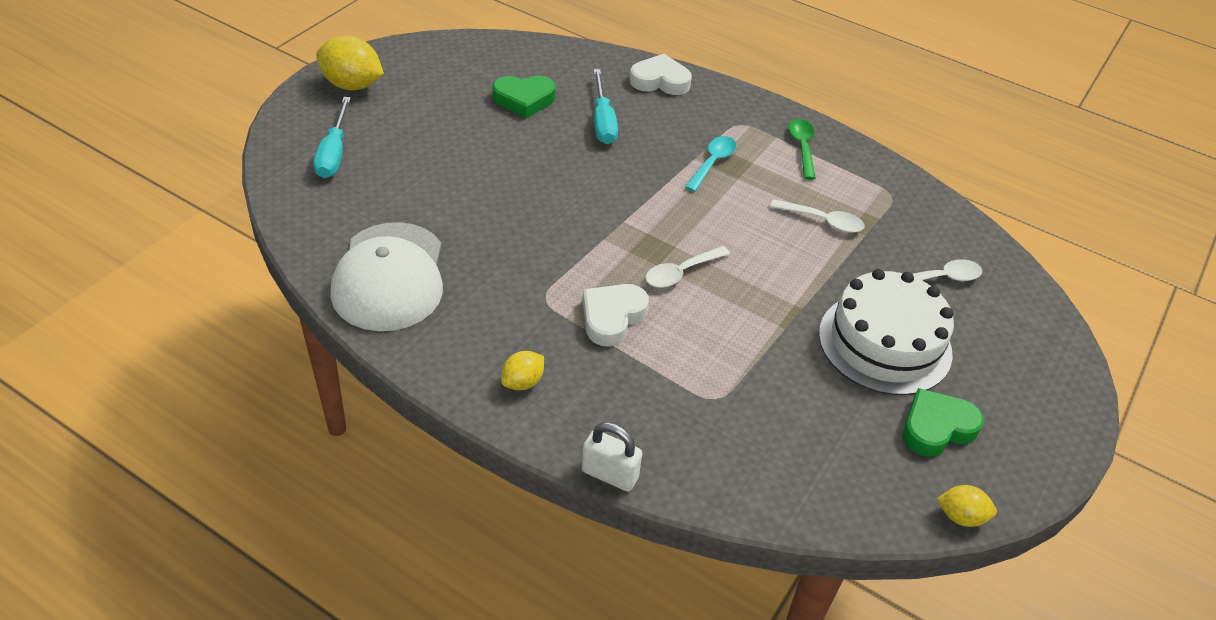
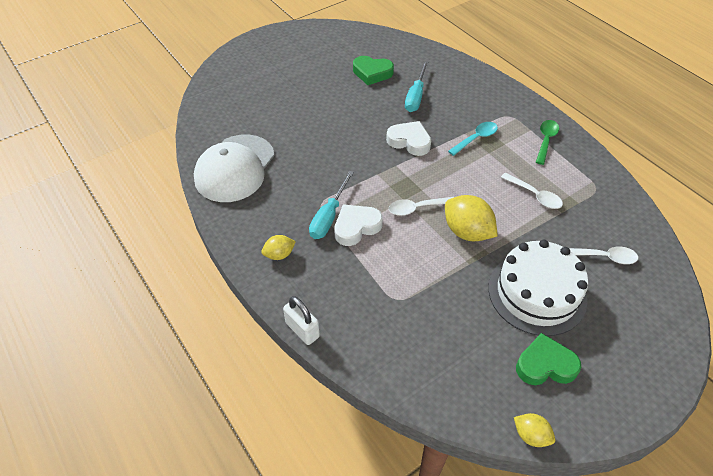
camera: 25 degrees right, 5 degrees up
(334, 153) = (242, 85): turquoise screwdriver -> turquoise screwdriver (329, 216)
(352, 85) = (273, 45): yellow lemon -> yellow lemon (467, 232)
(660, 81) = (468, 76): white heart -> white heart (409, 141)

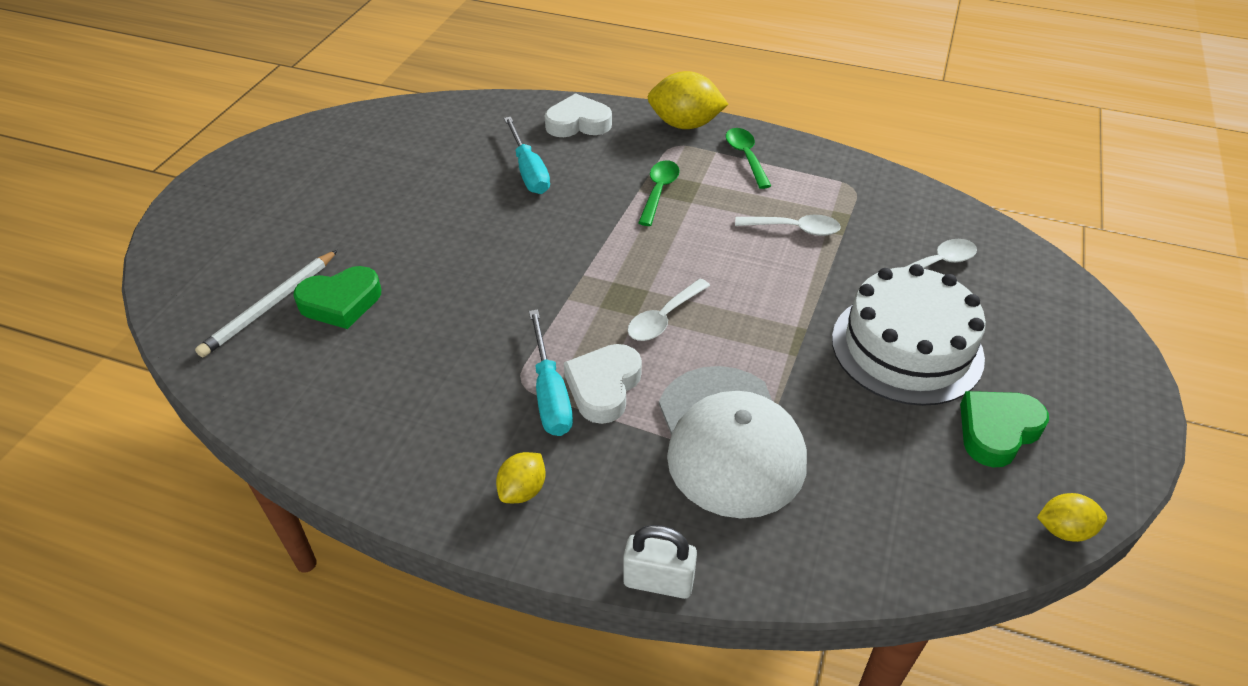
camera: 35 degrees left, 5 degrees down
(235, 168) = (331, 398): white cap -> white cap (729, 440)
(243, 112) = (270, 306): none -> white pencil
(372, 73) = (436, 165): green heart -> green heart (341, 302)
(409, 141) = (573, 234): white heart -> white heart (578, 123)
(467, 232) = (756, 316): yellow lemon -> yellow lemon (685, 124)
(476, 138) = (659, 191): turquoise spoon -> green spoon

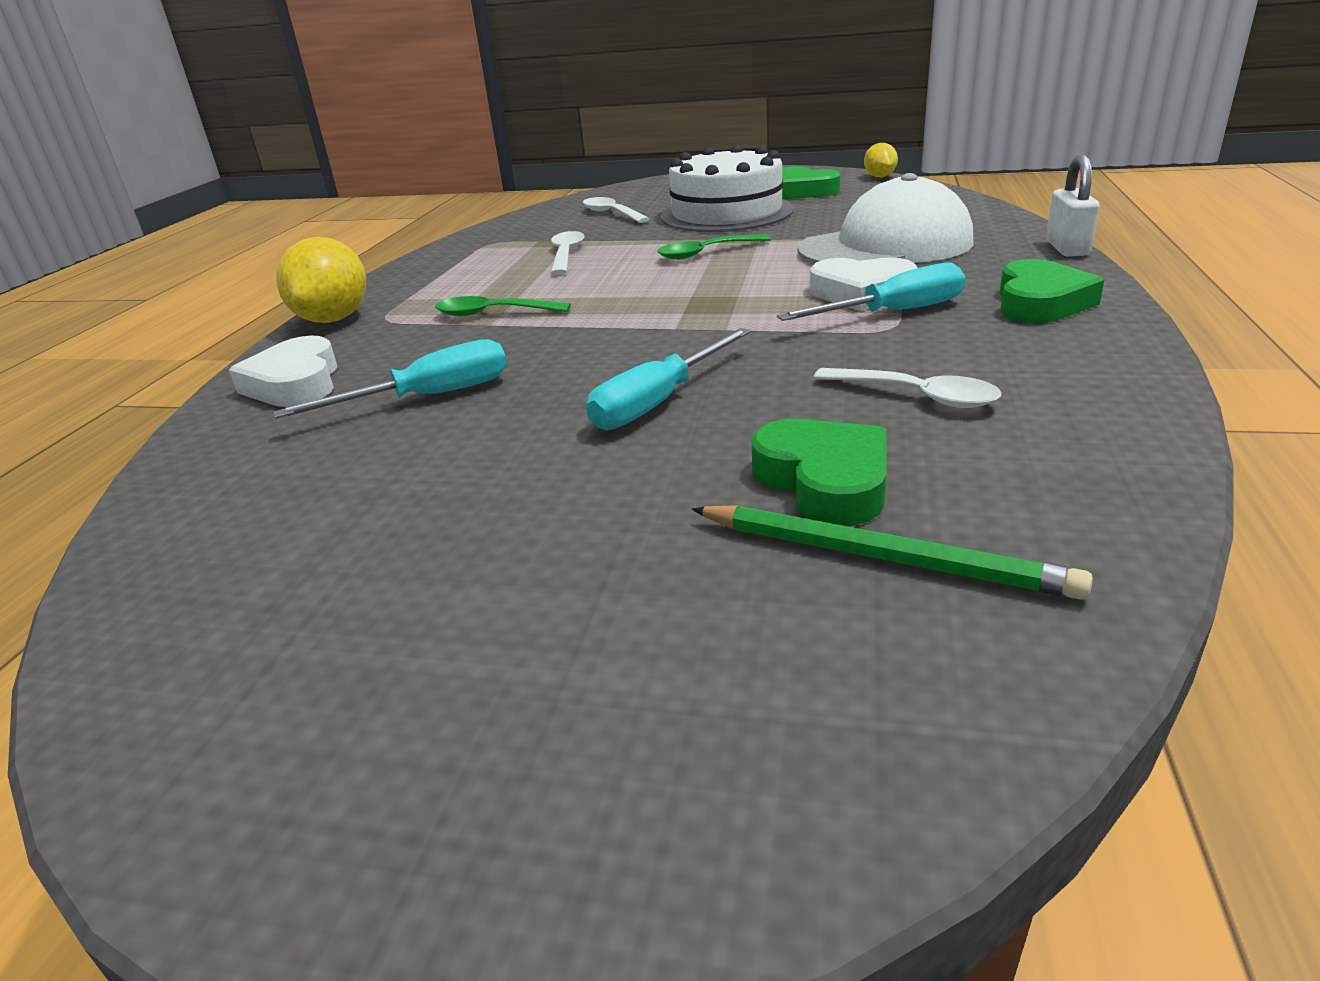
camera: 95 degrees left, 15 degrees down
(270, 306) = (881, 556): white pencil -> green pencil
(468, 255) = (659, 401): none -> turquoise screwdriver
(523, 490) = (1040, 302): yellow lemon -> green heart
(664, 318) = (735, 284): white spoon -> white spoon (916, 396)
(746, 157) = (423, 284): green spoon -> green spoon (706, 253)

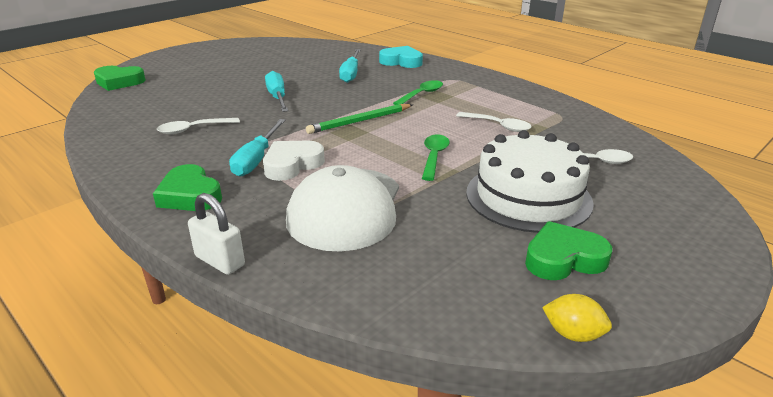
camera: 120 degrees right, 0 degrees up
(295, 383) = (401, 62): white heart -> turquoise heart
(334, 319) = (469, 72): yellow lemon -> none
(824, 481) = (189, 101): green heart -> green heart (119, 82)
(881, 556) = (153, 95): green pencil -> green pencil (360, 121)

